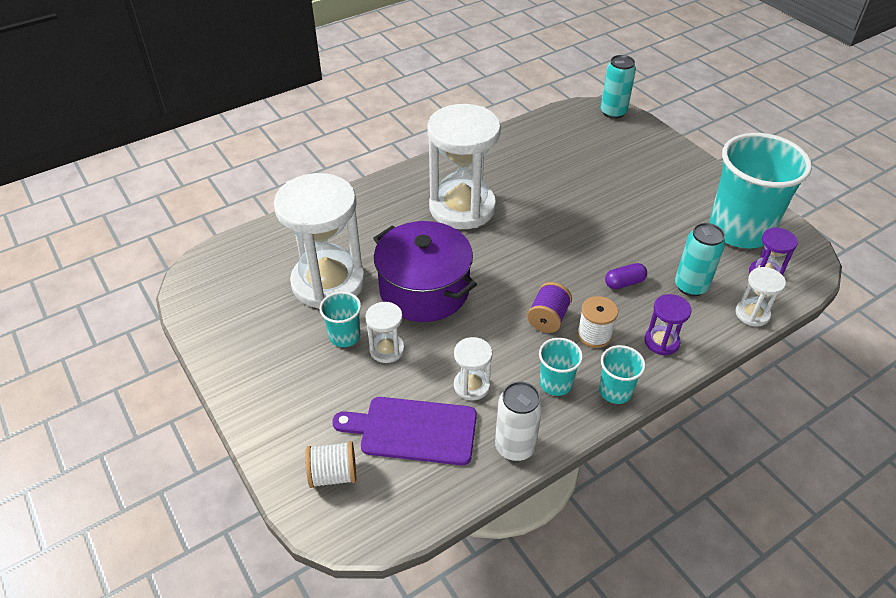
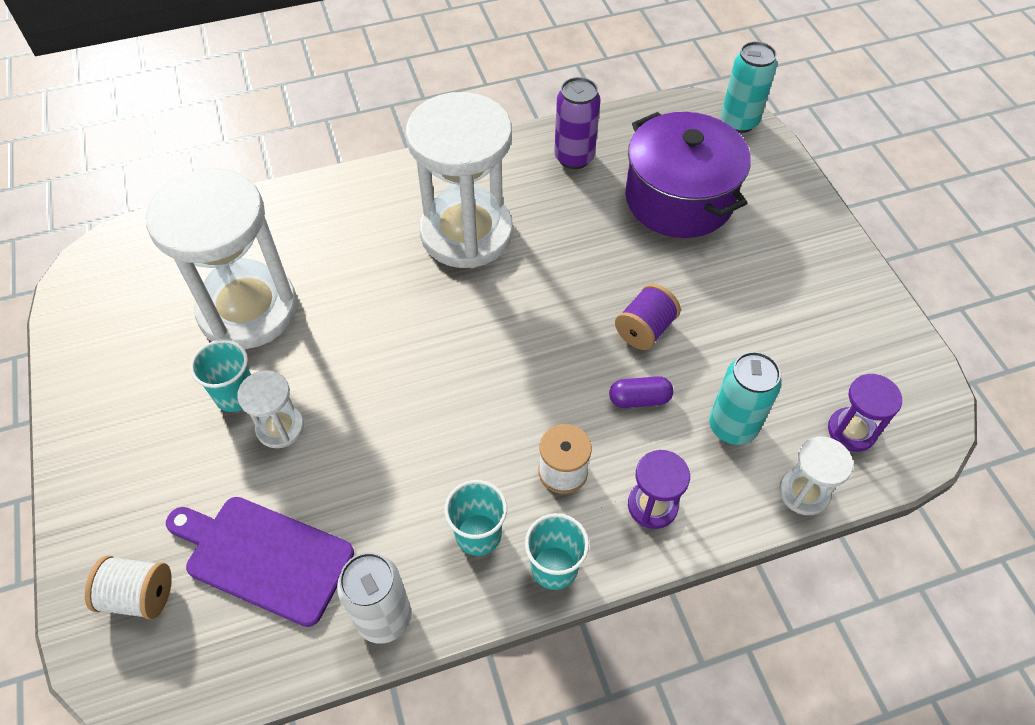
camera: 15 degrees right, 10 degrees up
(424, 290) = (365, 349): purple pot -> purple pot (679, 198)
(471, 385) = (366, 509): white hourglass -> none
(514, 151) = (574, 158): none -> purple can
(548, 318) = (510, 431): purple spool -> purple spool (645, 329)
(740, 230) = (844, 350): turquoise cup -> none

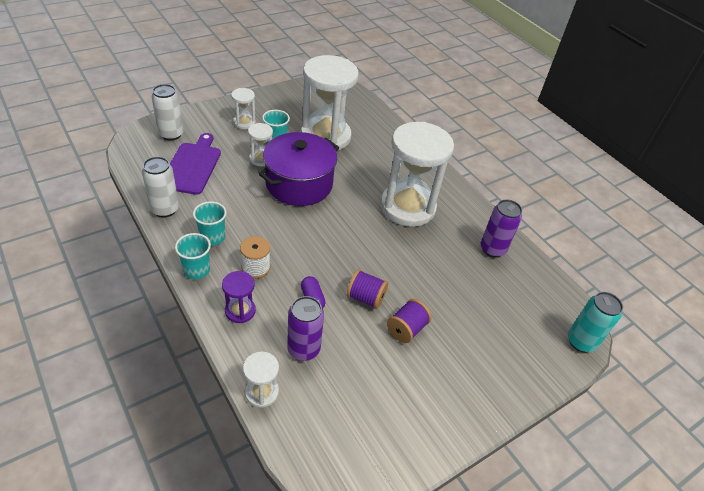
camera: 70 degrees right, 10 degrees down
(139, 595) = (171, 134): white spool -> white can
(152, 444) = (244, 122): none -> white hourglass
(679, 198) = (484, 309): purple pot -> purple pot (299, 184)
(706, 293) = (406, 329): none -> purple spool
(732, 426) = (303, 349): turquoise can -> purple can
(851, 431) = (316, 422): purple hourglass -> none

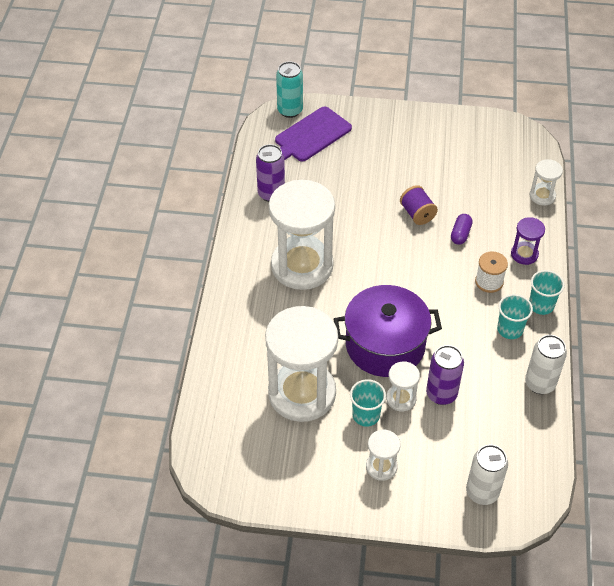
camera: 135 degrees left, 5 degrees up
(192, 166) = (483, 427): purple cutting board -> purple cutting board (310, 136)
(303, 349) = (494, 205): purple can -> purple can (441, 394)
(406, 329) = (407, 179): purple spool -> none

